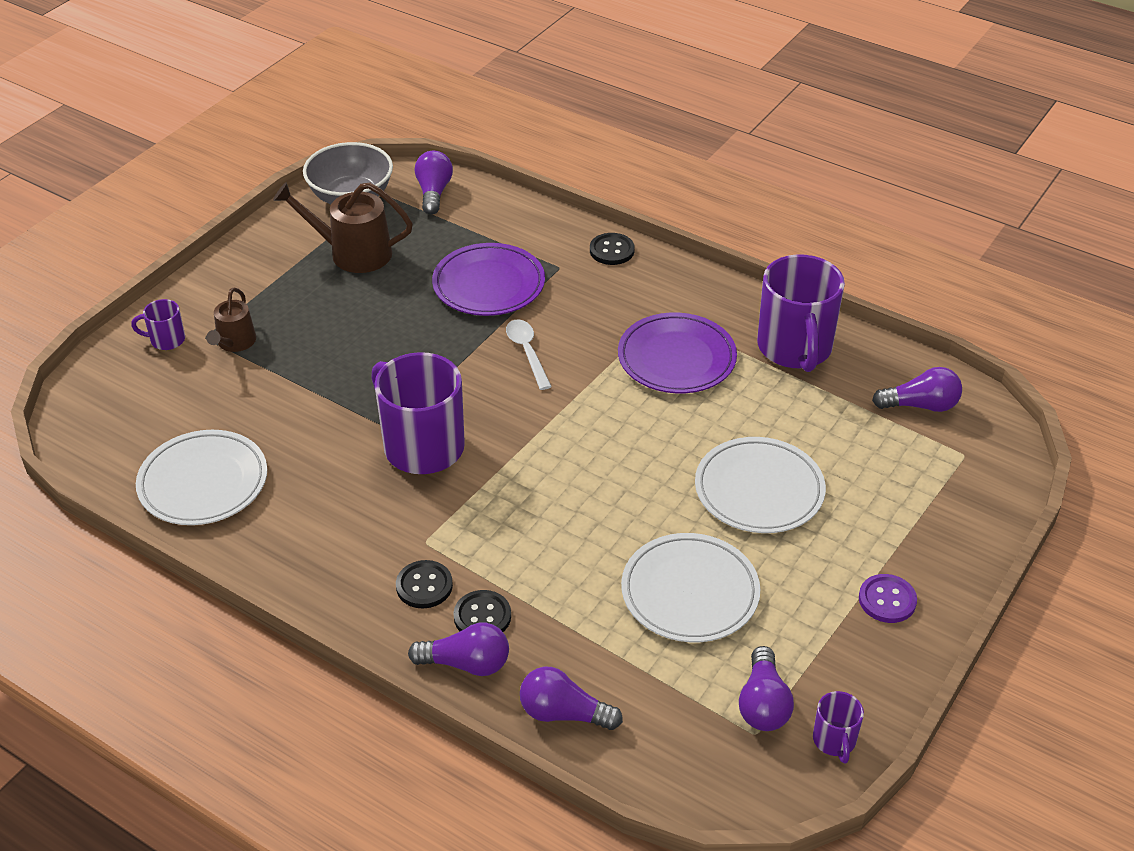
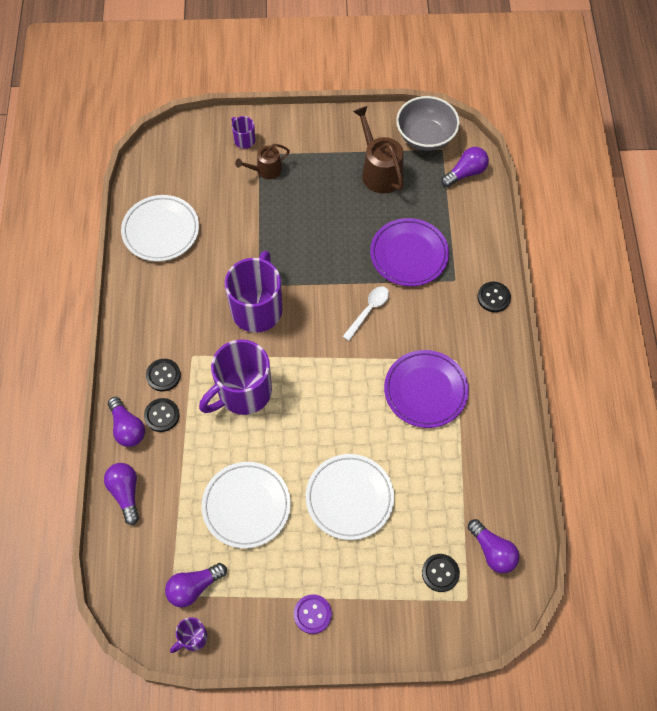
camera: 55 degrees right, 20 degrees up
(795, 349) = (487, 451): purple mug -> purple mug (243, 392)
(916, 460) = (440, 573): none -> black button

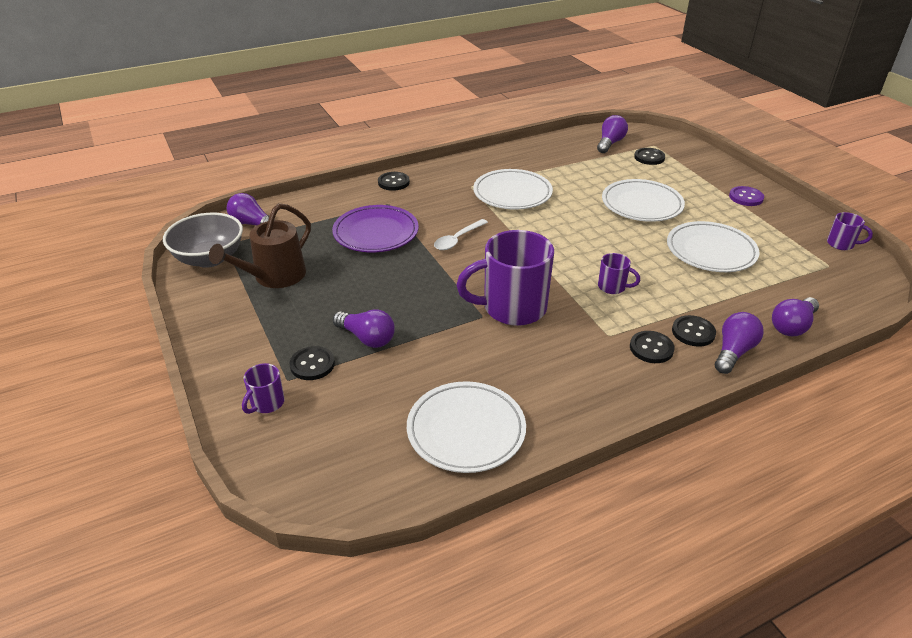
camera: 115 degrees left, 25 degrees down
(194, 587) = (807, 256): purple light bulb -> purple light bulb (367, 338)
(243, 392) = (612, 287): purple mug -> purple mug, size x0.45
(266, 170) = (312, 364): brown watering can -> black button
(368, 310) = (457, 239): white spoon -> white spoon turned 60 degrees counterclockwise
(425, 390) = (512, 193): purple plate -> white plate

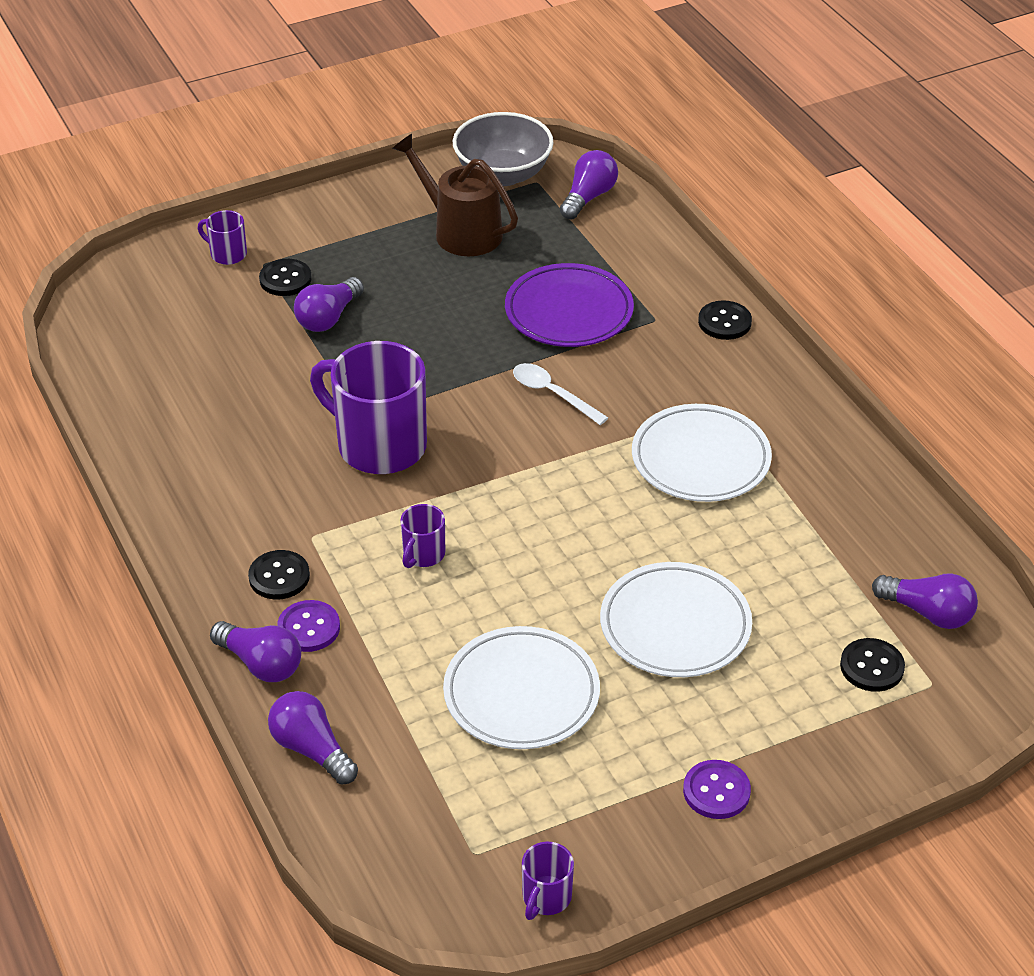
camera: 90 degrees right, 5 degrees up
(466, 430) = (160, 400): white plate -> none
(512, 308) = (379, 445): purple mug -> purple mug turned 45 degrees counterclockwise
(693, 332) = (309, 628): black button -> purple button

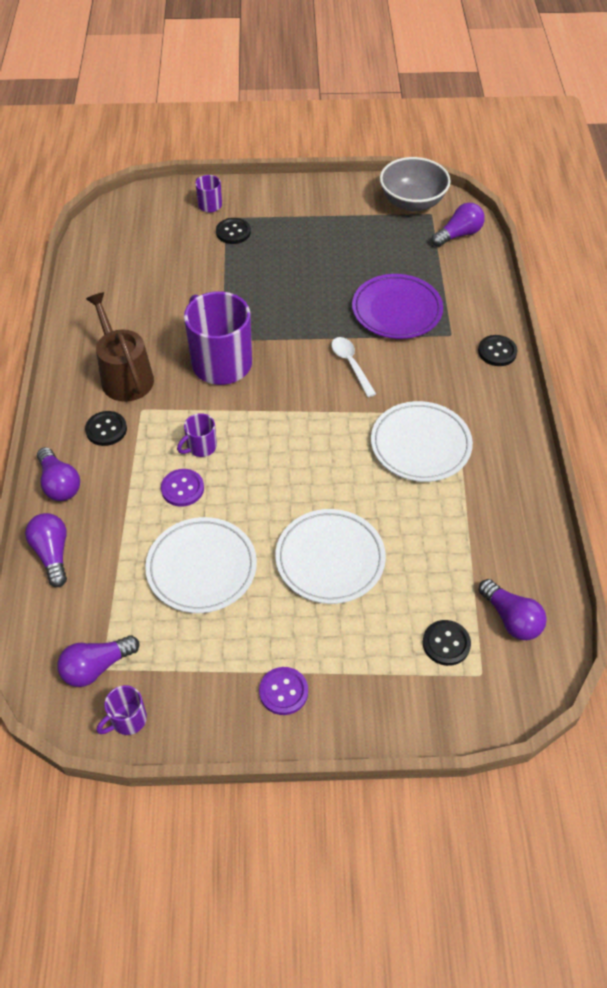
camera: 25 degrees right, 10 degrees up
(309, 628) = (102, 471): purple button -> purple button (182, 488)
(328, 318) = (243, 266): purple light bulb -> purple light bulb (96, 667)
(461, 231) = (361, 233): brown watering can -> brown watering can (124, 376)

